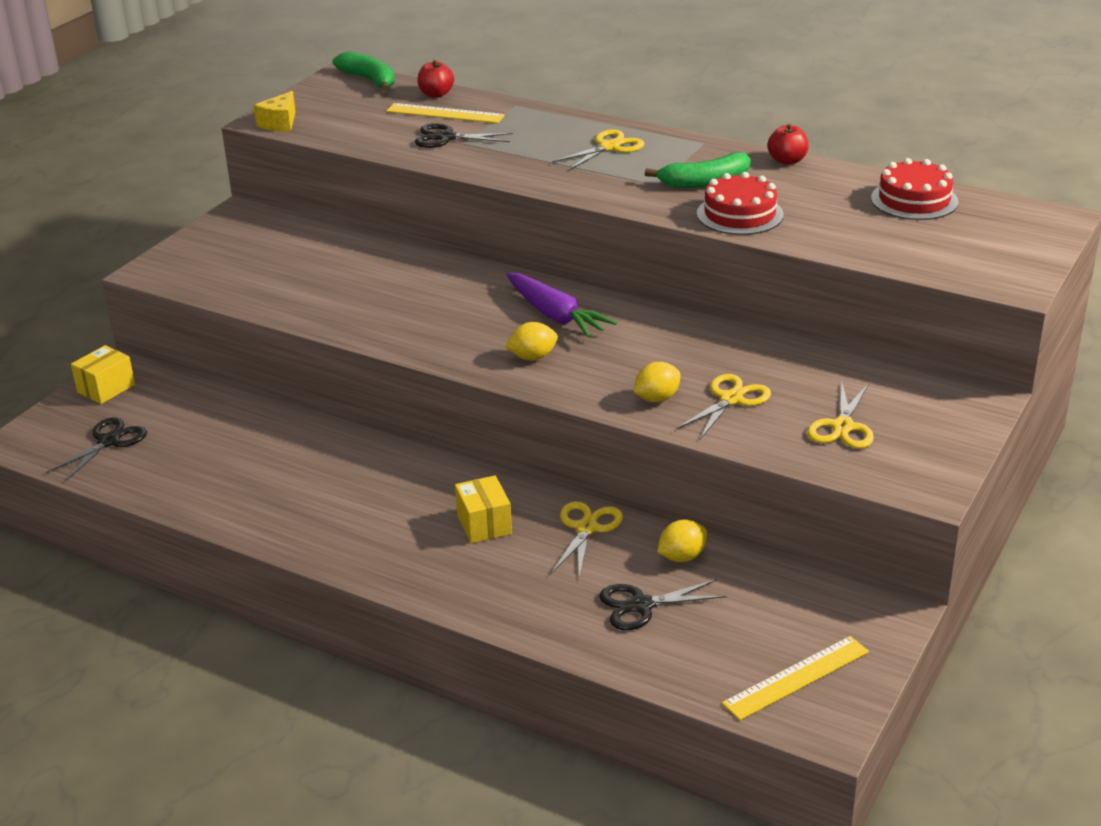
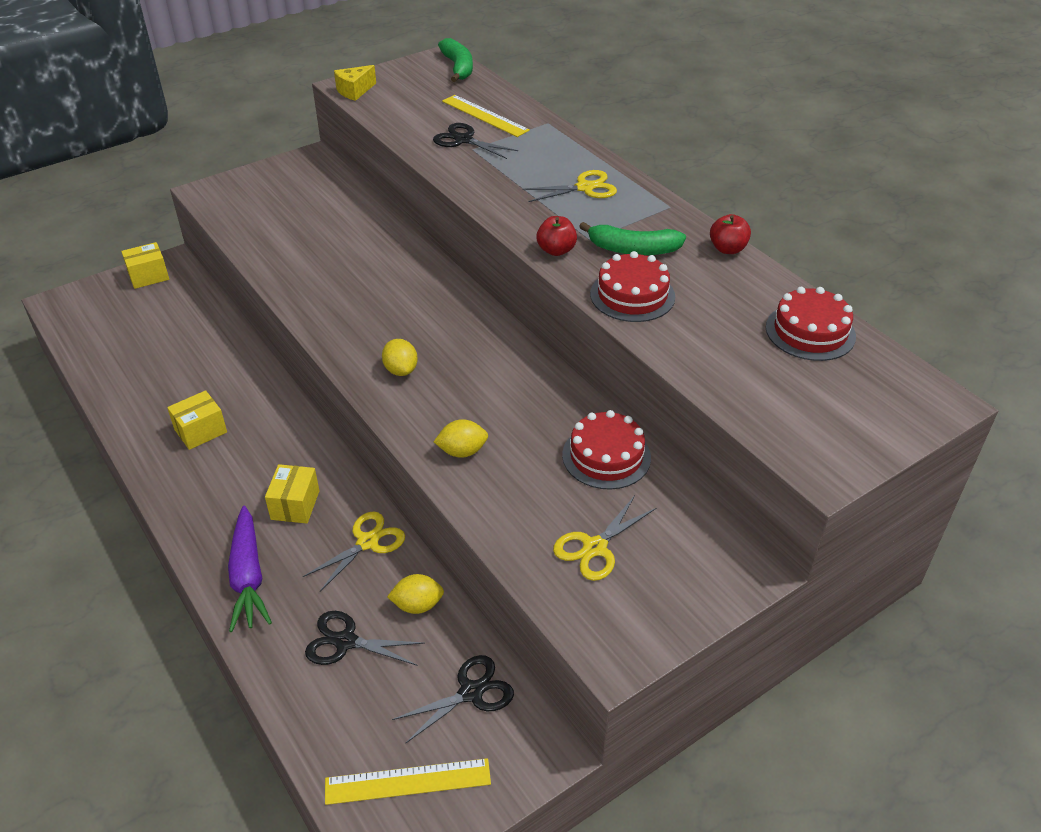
camera: 25 degrees right, 10 degrees up
(109, 441) = (112, 323): black scissors -> black scissors (471, 692)
(318, 499) = (201, 431): none -> yellow box
(436, 94) = (495, 95): red apple -> red apple (556, 250)
(532, 357) = (401, 370): yellow lemon -> yellow lemon turned 60 degrees clockwise
(556, 316) = (454, 334): purple carrot -> purple carrot (248, 577)
(731, 399) = (523, 477): yellow scissors -> none
(789, 363) = (606, 456): none -> red cake

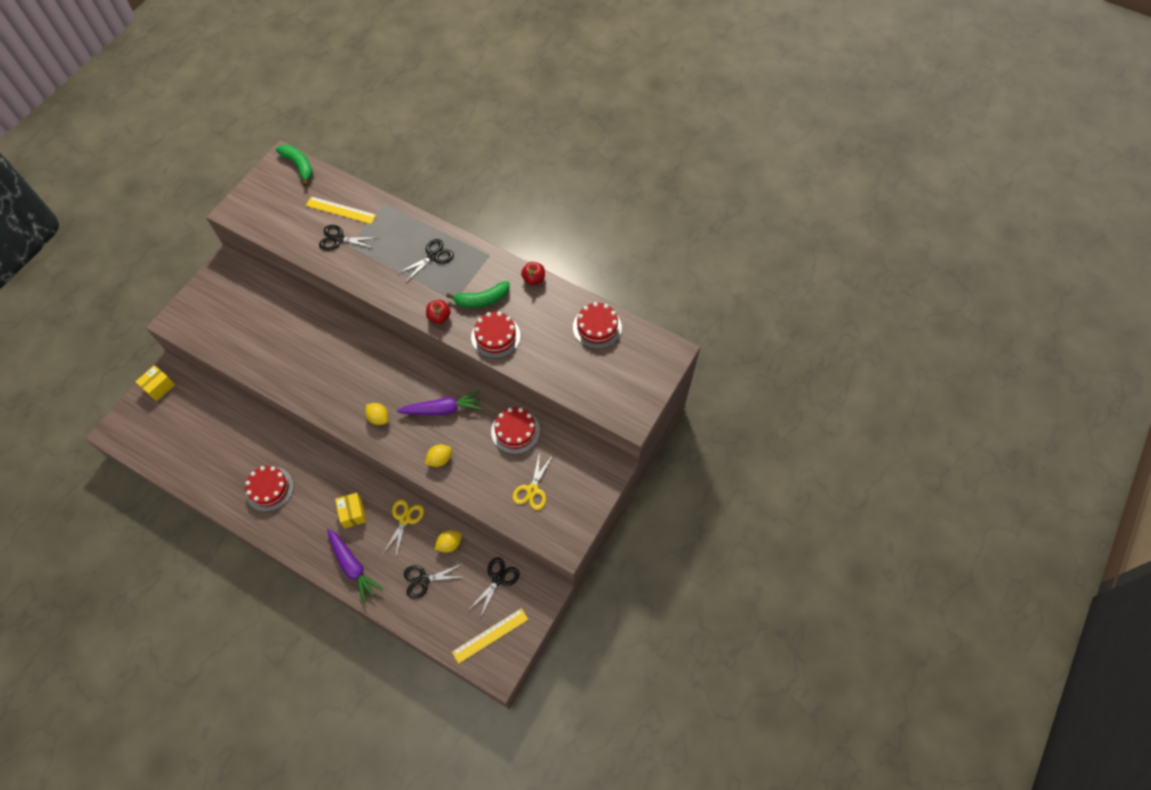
camera: 25 degrees left, 20 degrees up
(201, 431) = (269, 488): yellow box -> red cake
(354, 91) = (241, 215): yellow cheese -> none
(504, 391) = (443, 409): none -> purple carrot
(585, 188) = (433, 256): yellow scissors -> black scissors

